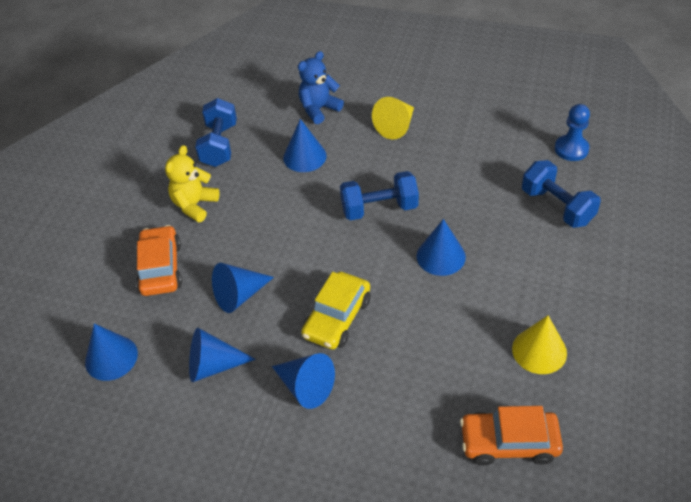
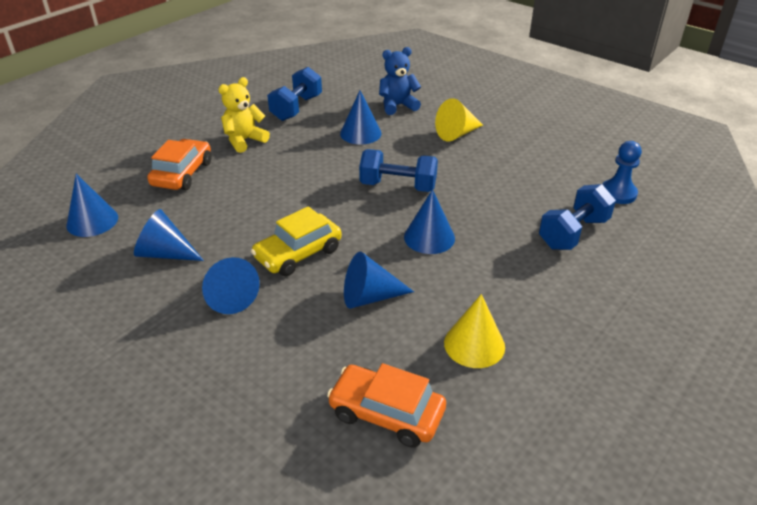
camera: 20 degrees right, 10 degrees down
(239, 295) = (228, 211): blue cone -> blue cone (369, 297)
(557, 206) = (573, 233): blue dumbbell -> blue dumbbell turned 60 degrees clockwise

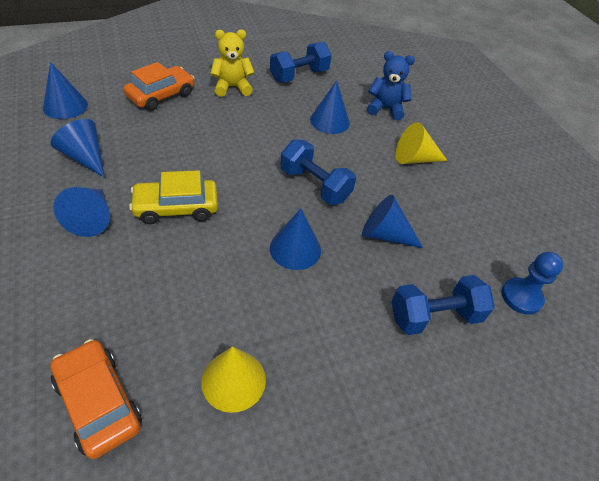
camera: 25 degrees right, 10 degrees up
(369, 297) = (192, 279): blue cone -> blue cone (384, 234)

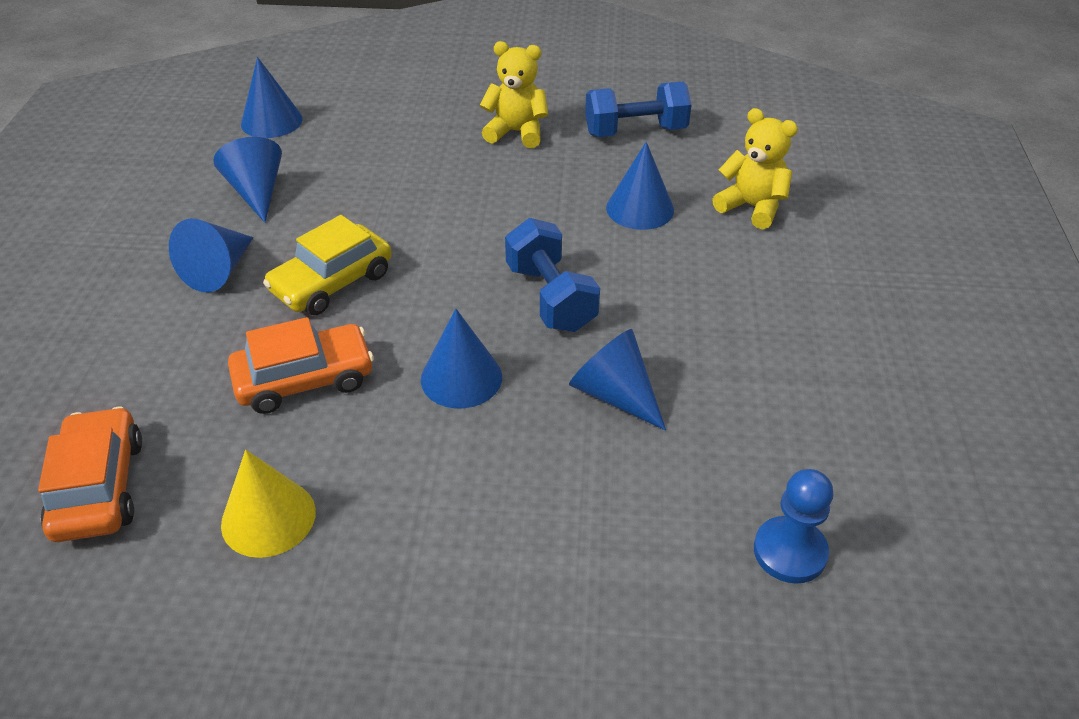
camera: 30 degrees right, 5 degrees down
(161, 95) = (405, 127): orange car -> orange car (304, 379)
(176, 208) = (332, 282): yellow car -> yellow car turned 60 degrees counterclockwise
(385, 109) = (752, 207): blue teddy bear -> yellow teddy bear
(414, 159) = (748, 295): yellow cone -> none
(434, 316) = (613, 532): blue dumbbell -> none

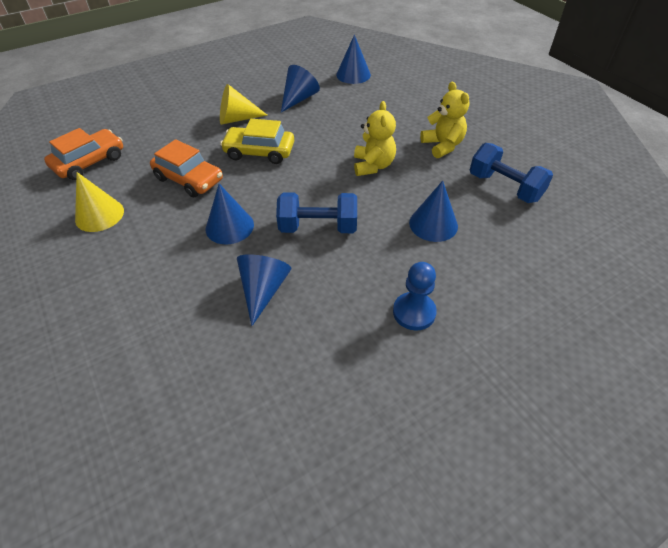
camera: 55 degrees right, 5 degrees up
(219, 271) = (237, 119): blue cone -> yellow cone
(550, 298) = (318, 227): blue dumbbell -> blue dumbbell turned 60 degrees clockwise
(752, 207) = (495, 273): yellow teddy bear -> yellow teddy bear (373, 166)
(790, 552) = (192, 433): blue pawn -> blue pawn (414, 312)

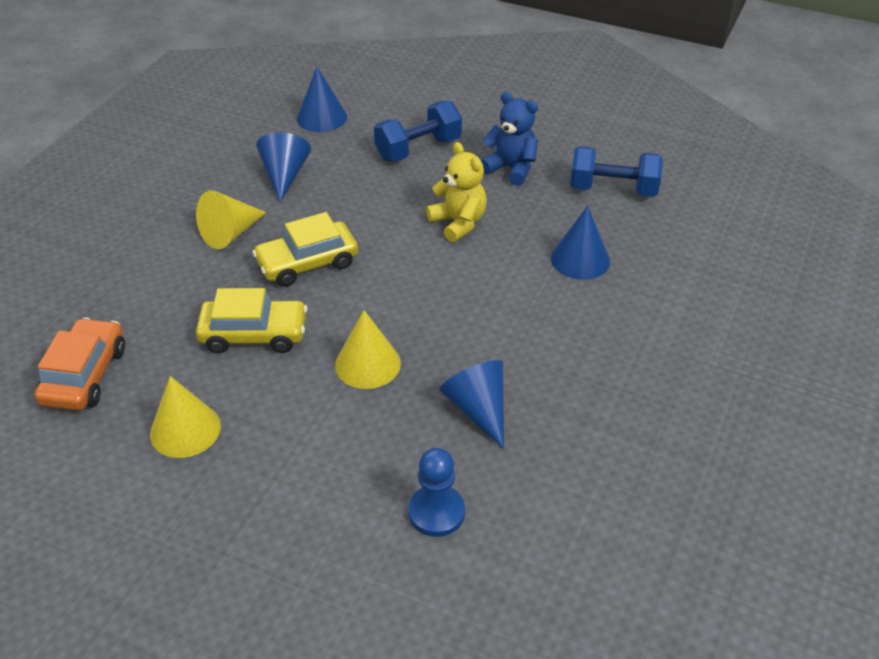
camera: 35 degrees left, 5 degrees down
(189, 179) = (254, 334): orange car -> yellow car
(229, 226) = (368, 364): blue cone -> yellow cone
(318, 227) = (468, 317): blue dumbbell -> blue dumbbell (418, 149)
(414, 312) = (641, 354): blue pawn -> blue pawn (436, 512)
(442, 146) = (511, 168): yellow teddy bear -> blue teddy bear

